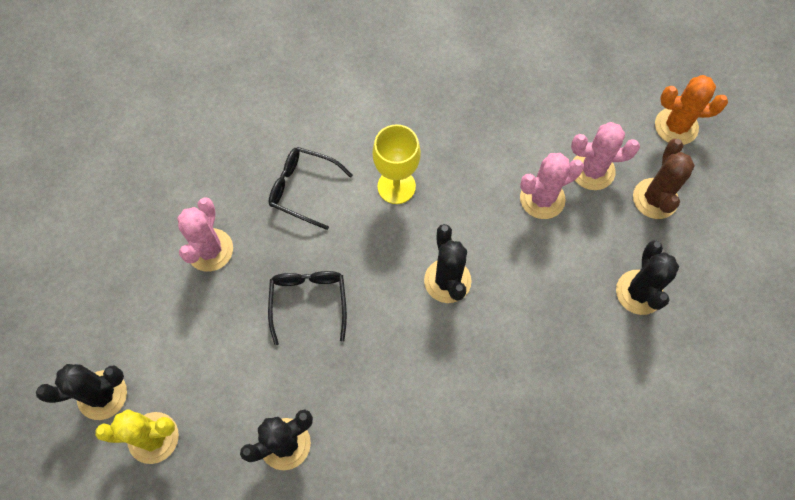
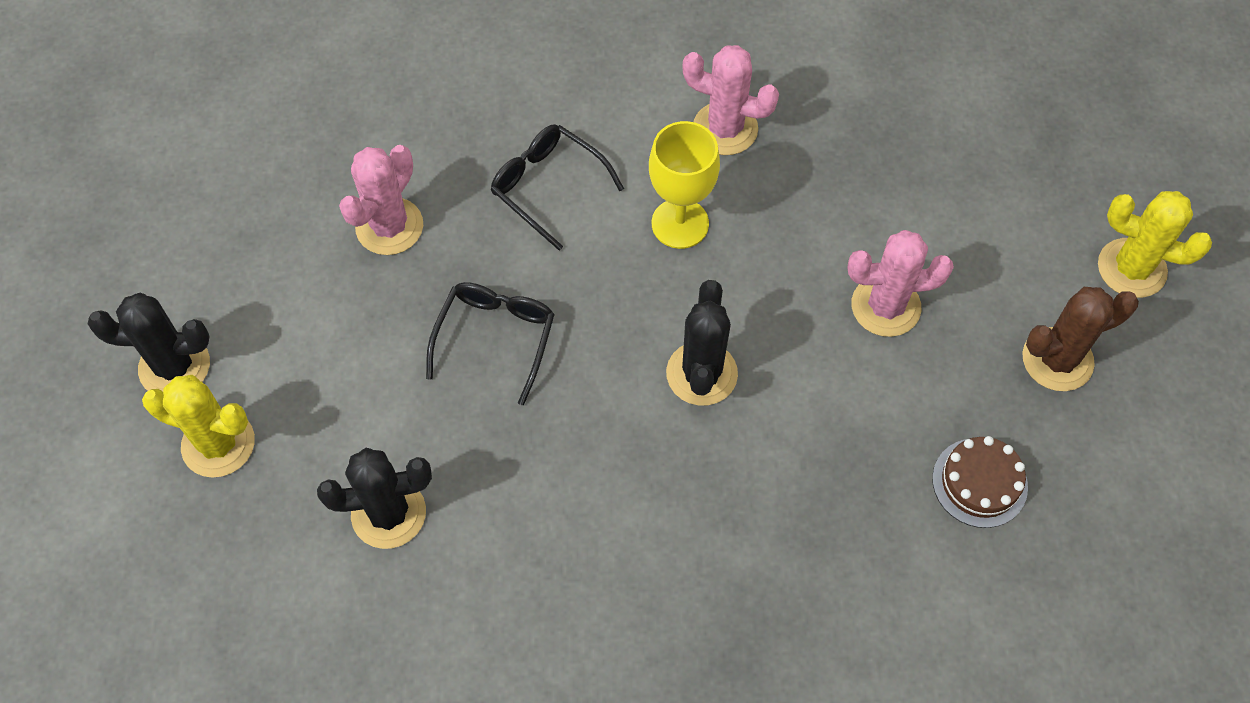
camera: 20 degrees right, 5 degrees down
(592, 170) = (977, 291): pink cactus -> pink cactus (725, 129)
(639, 292) = (979, 482): black cactus -> brown cake
(655, 198) = (1057, 360): brown cactus -> brown cactus turned 45 degrees clockwise
(676, 126) = (1131, 268): orange cactus -> yellow cactus

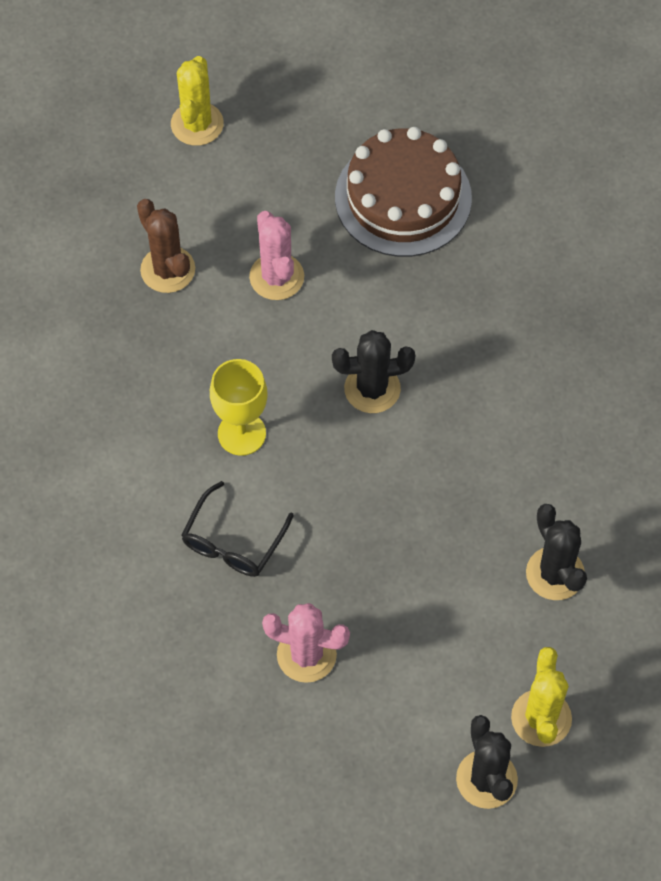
camera: 105 degrees left, 0 degrees up
(495, 338) = (386, 541): black glasses -> none
(725, 129) = (138, 420): pink cactus -> none
(979, 482) = (403, 198): brown cake -> brown cake, size x1.99
(1057, 360) = (289, 162): brown cactus -> brown cactus (168, 270)

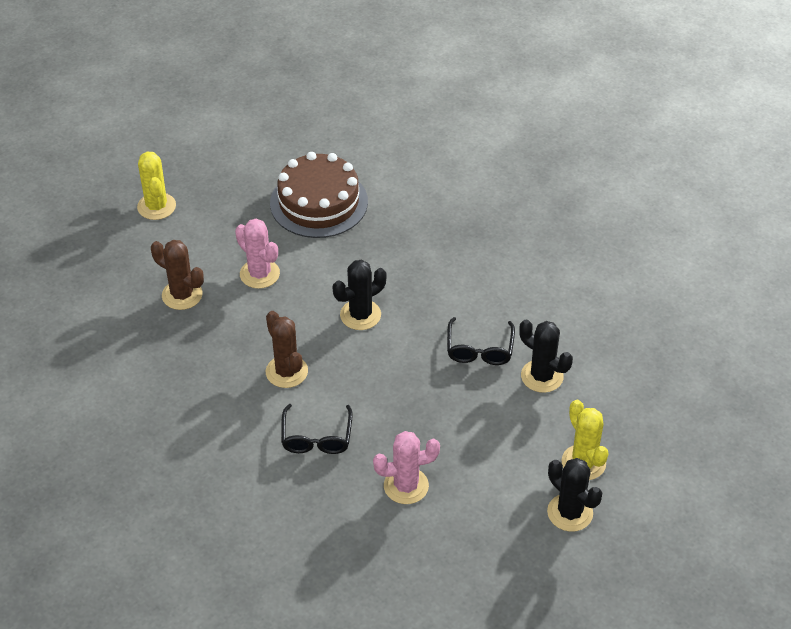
camera: 25 degrees left, 15 degrees down
(241, 433) = (286, 372): yellow goblet -> brown cactus
(496, 501) = (479, 349): none -> black glasses

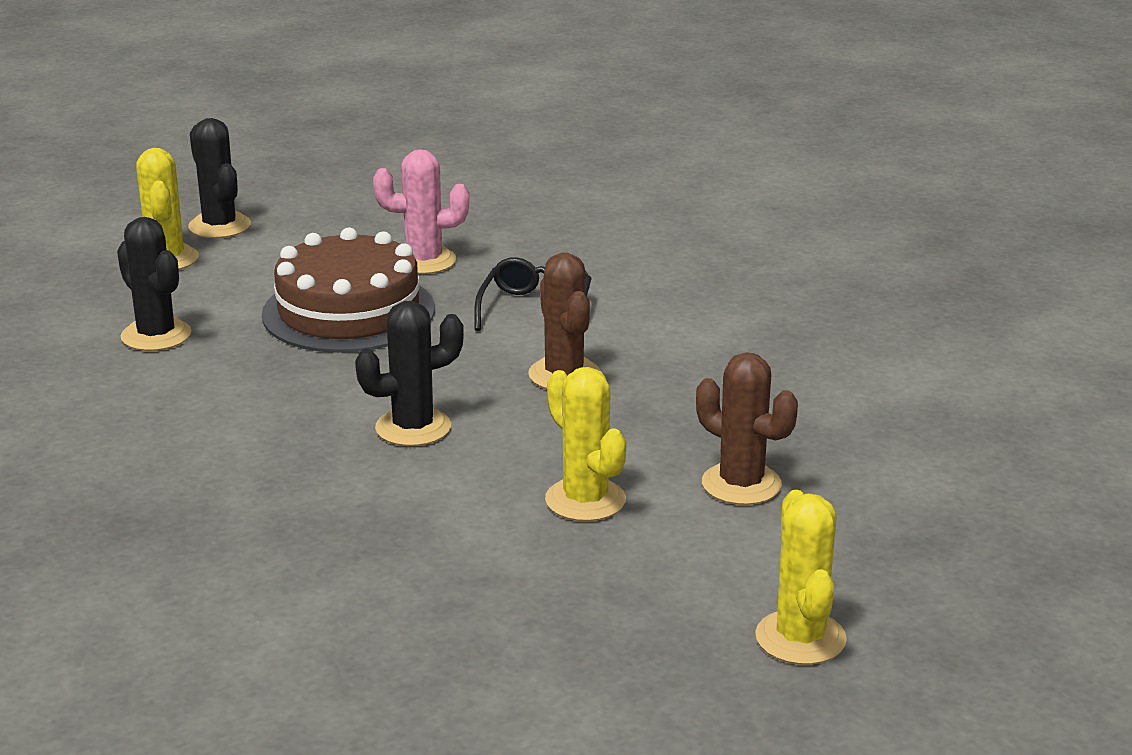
camera: 170 degrees left, 20 degrees down
(259, 274) = (585, 500): pink cactus -> yellow cactus
(319, 202) = (427, 607): brown cake -> brown cake (348, 312)
(479, 349) = (232, 371): black glasses -> none

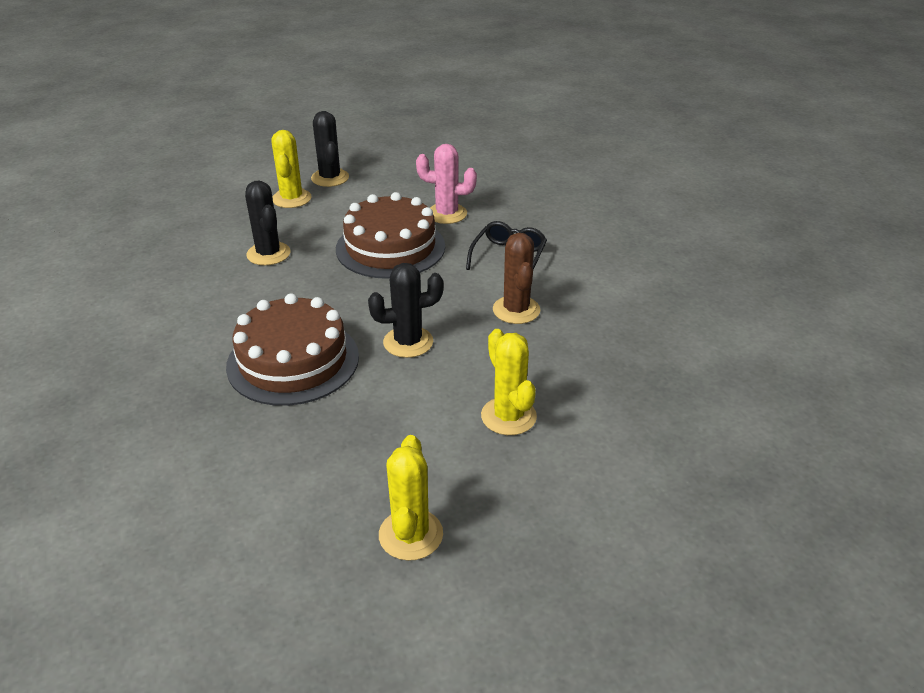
camera: 10 degrees right, 10 degrees up
(245, 465) = (293, 361): none -> brown cake
(741, 484) = (619, 415): brown cactus -> none
(800, 638) = (639, 564): yellow cactus -> yellow cactus (410, 535)

